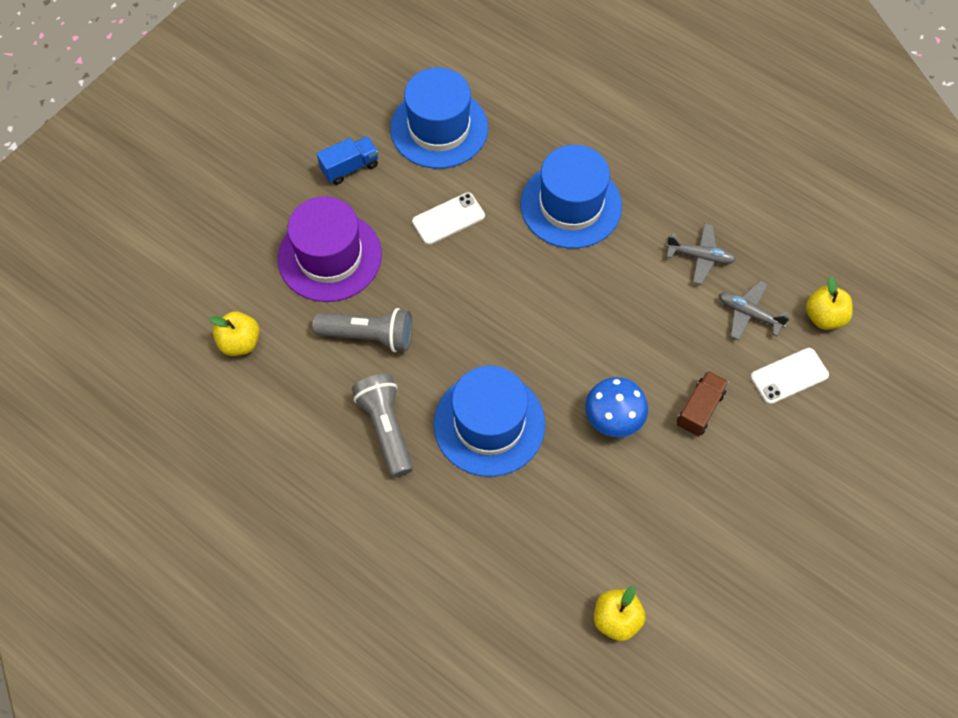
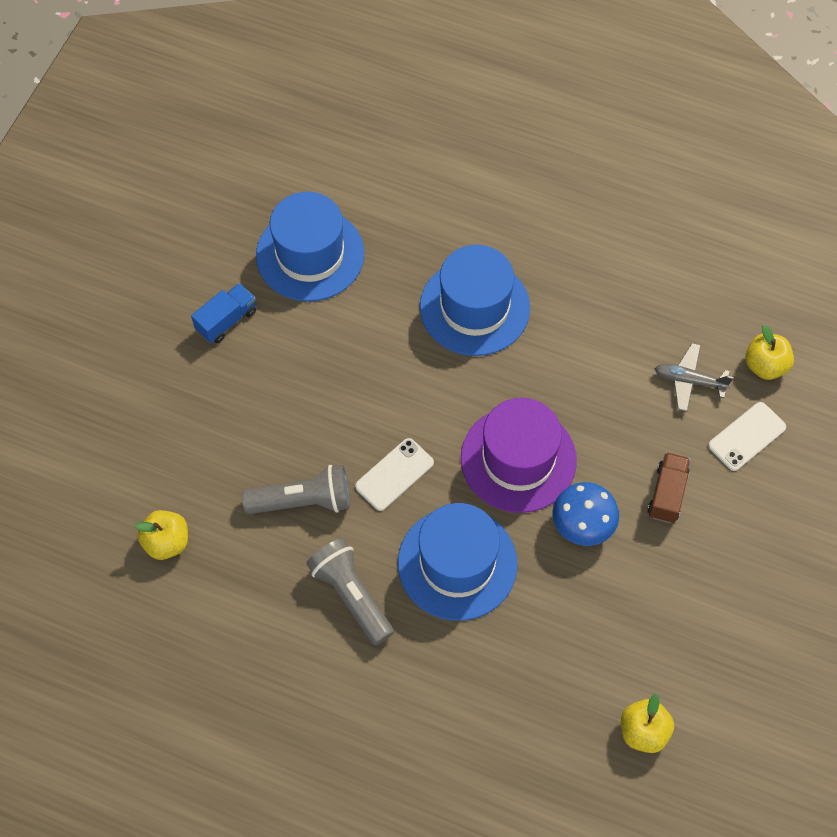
camera: 15 degrees left, 0 degrees up
(330, 256) = (235, 424): purple hat -> purple hat (518, 459)
(448, 219) = (350, 353): white phone -> white phone (394, 474)
(699, 256) = (623, 332): grey plane -> none

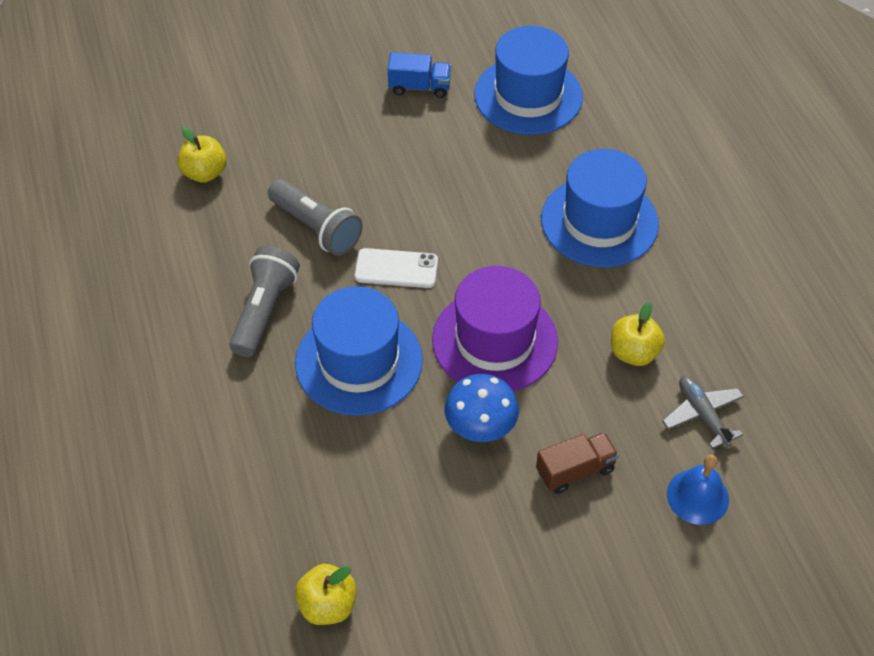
camera: 50 degrees right, 10 degrees down
(746, 436) = (697, 496): white phone -> blue bell
(765, 365) = (784, 464): yellow apple -> yellow apple (633, 353)

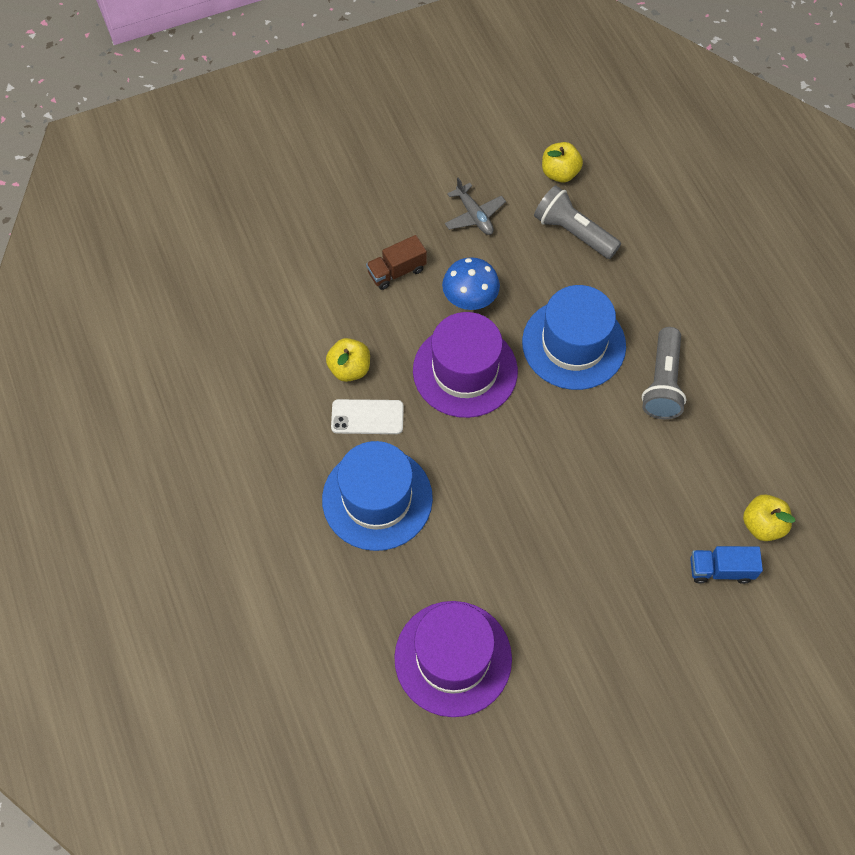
camera: 175 degrees right, 10 degrees up
(316, 228) = (639, 470): grey flashlight -> grey flashlight (573, 232)
(396, 269) = (558, 433): white phone -> white phone (367, 417)
(419, 87) = (571, 661): blue truck -> blue truck (720, 569)
(528, 96) = (453, 658): blue hat -> purple hat
(697, 496) = (307, 260): blue bell -> none
(702, 415) = (298, 321): grey plane -> grey plane (474, 215)

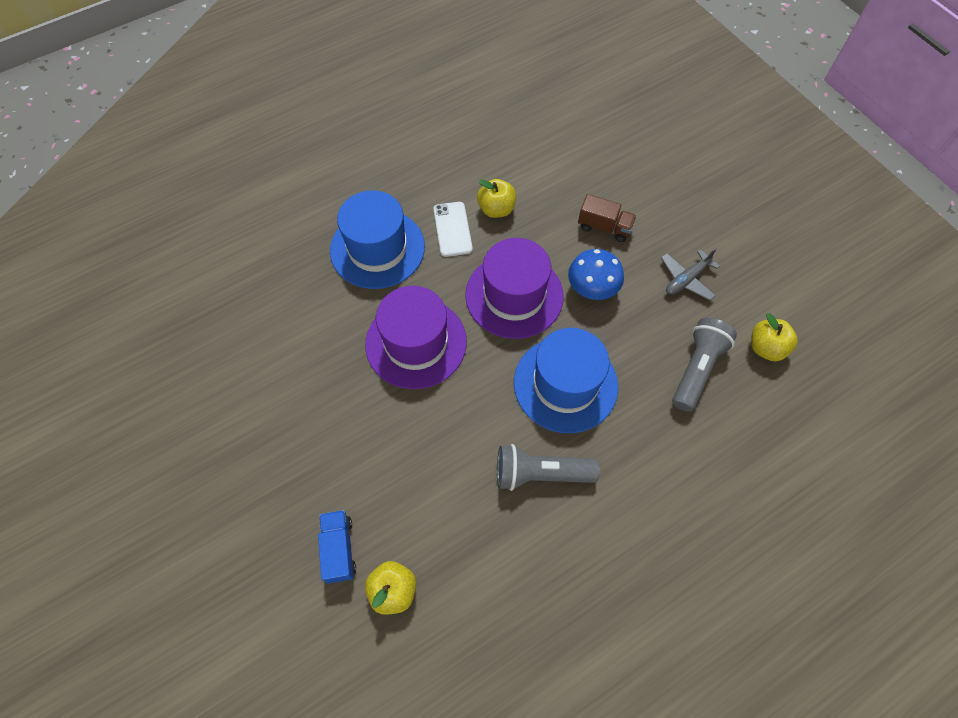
camera: 80 degrees right, 0 degrees up
(397, 271) = (604, 227): brown truck -> brown truck turned 150 degrees clockwise
(453, 658) = (239, 325): purple hat -> purple hat (416, 343)

